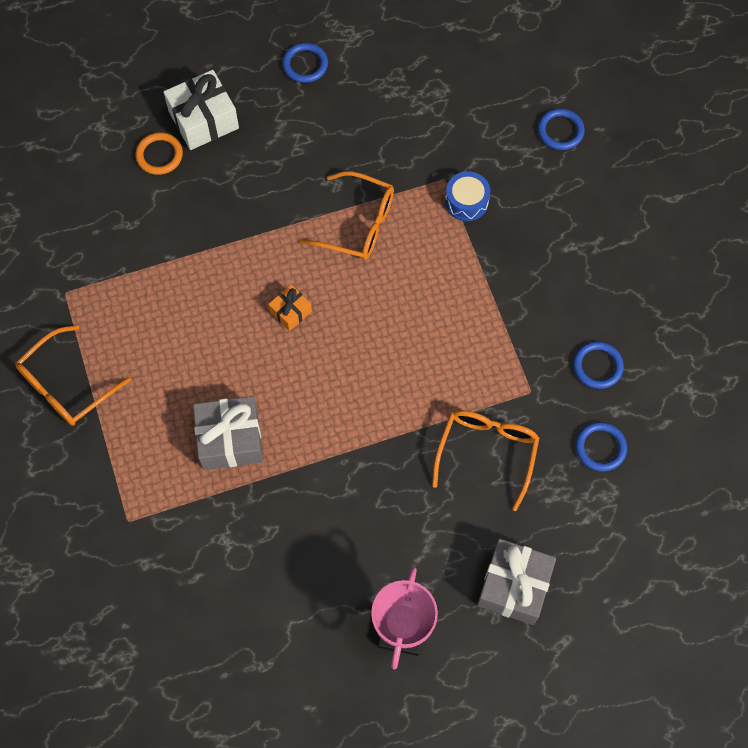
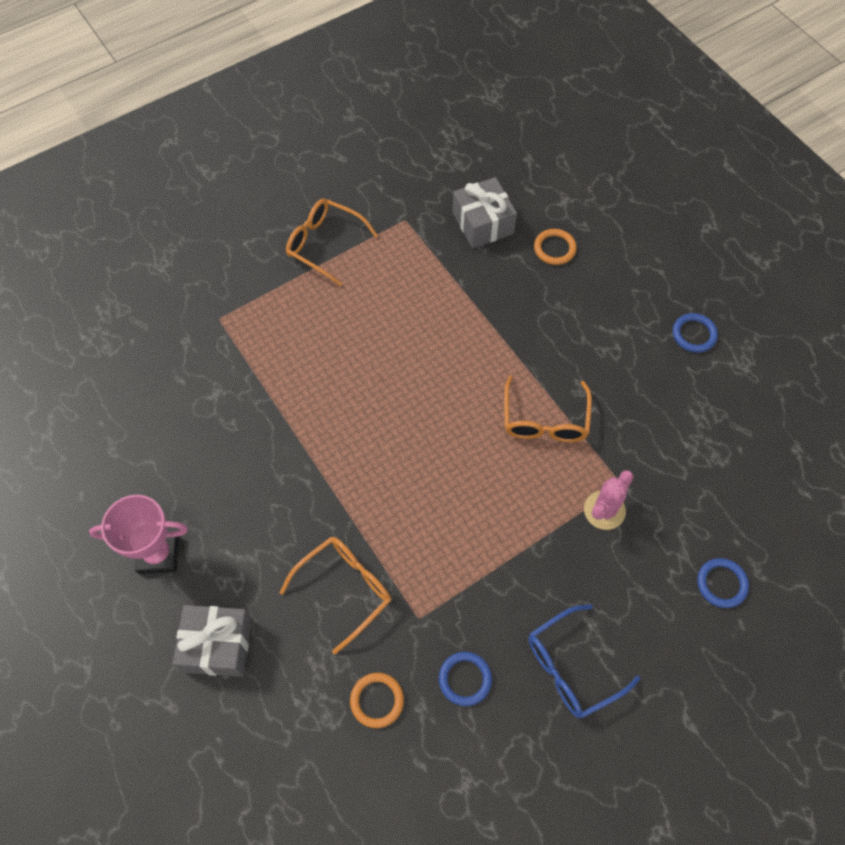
camera: 75 degrees right, 5 degrees down
(203, 120) = (602, 271): white gift -> none
(230, 439) = (306, 372): grey gift -> grey gift (483, 223)
(290, 312) = (438, 387): orange gift -> none
(466, 201) = (604, 510): blue drum -> pink cactus
(486, 453) = (344, 590): orange glasses -> orange glasses turned 45 degrees counterclockwise
(600, 447) = (377, 700): blue ring -> orange ring
(606, 274) = (572, 667): none -> blue glasses

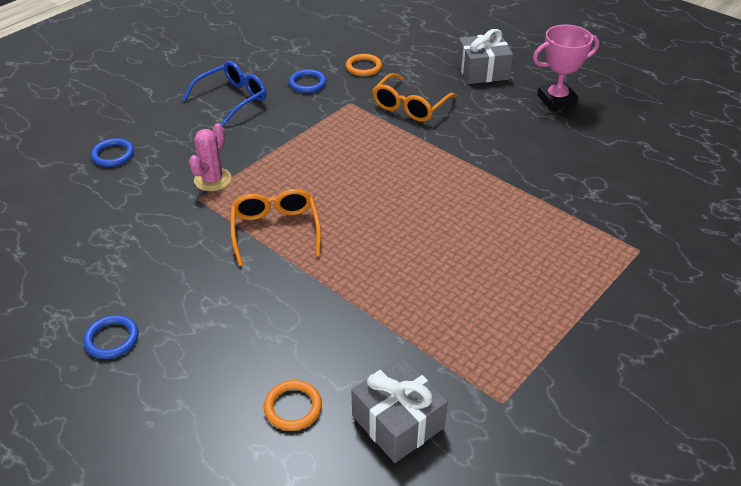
camera: 165 degrees right, 20 degrees down
(325, 244) = (582, 348): orange glasses -> none

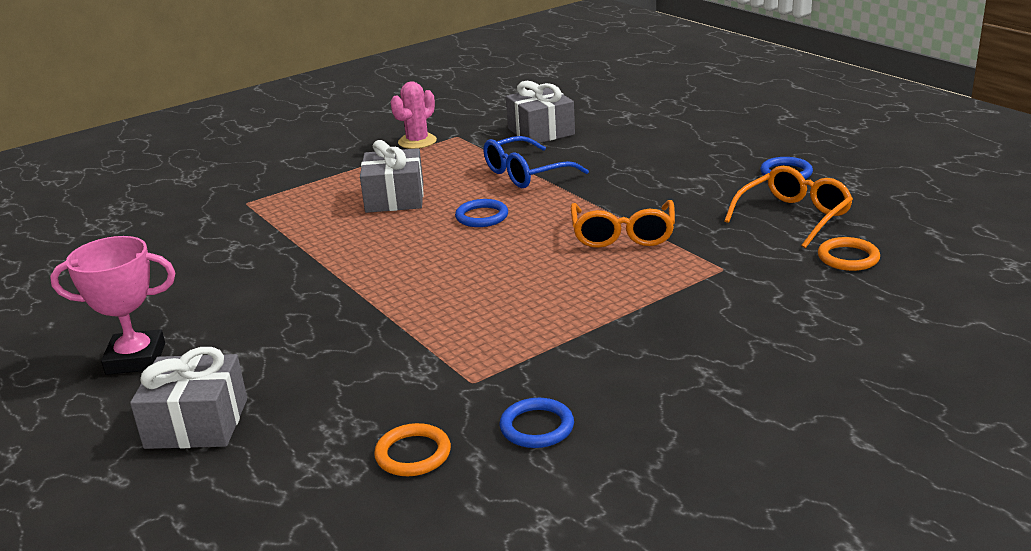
camera: 165 degrees left, 15 degrees down
(113, 155) = (871, 328): blue ring -> blue ring (482, 216)
(212, 179) = (706, 287): pink cactus -> pink cactus (417, 141)
(232, 99) = (685, 406): blue glasses -> blue glasses (526, 173)
(293, 407) = (620, 139): orange ring -> orange ring (848, 258)
(410, 106) = (373, 368): orange glasses -> orange glasses (793, 217)
(500, 267) = (394, 198): none -> grey gift

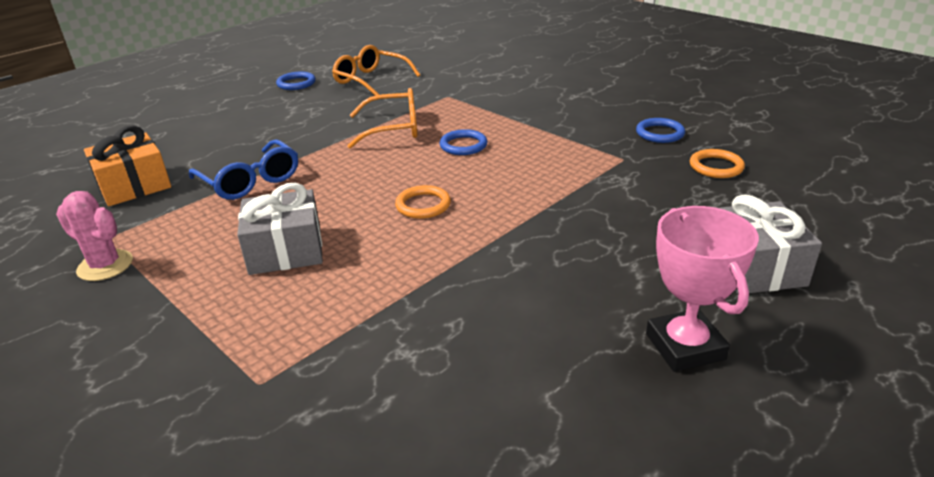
camera: 100 degrees left, 5 degrees up
(482, 216) = (347, 191): blue ring -> blue ring (463, 145)
(541, 131) = (134, 186): grey gift -> orange gift
(848, 258) = (431, 67): orange ring -> orange ring (423, 205)

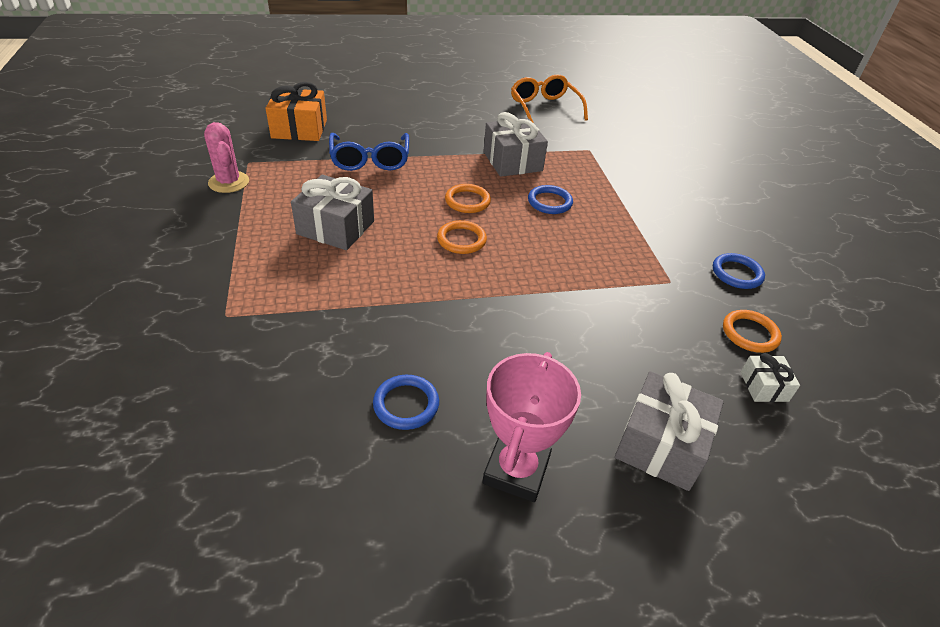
camera: 30 degrees right, 10 degrees up
(296, 83) = (486, 87): blue ring -> blue ring (406, 404)
(390, 174) = (467, 201): none -> orange ring
(393, 129) = (512, 161): orange glasses -> grey gift
(766, 195) = (764, 386): none -> white gift

